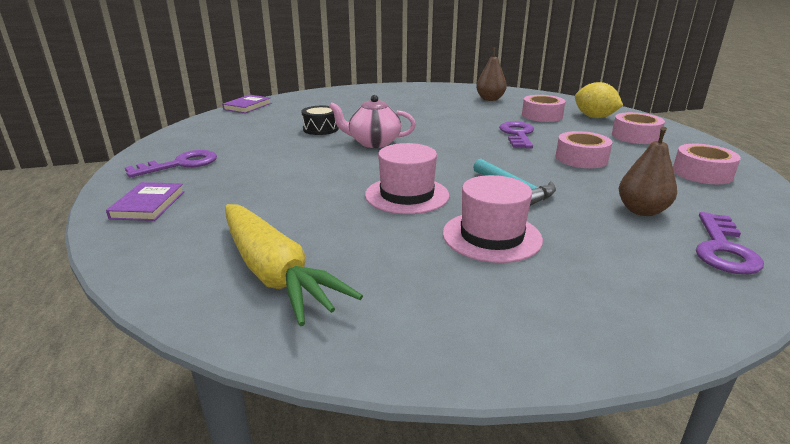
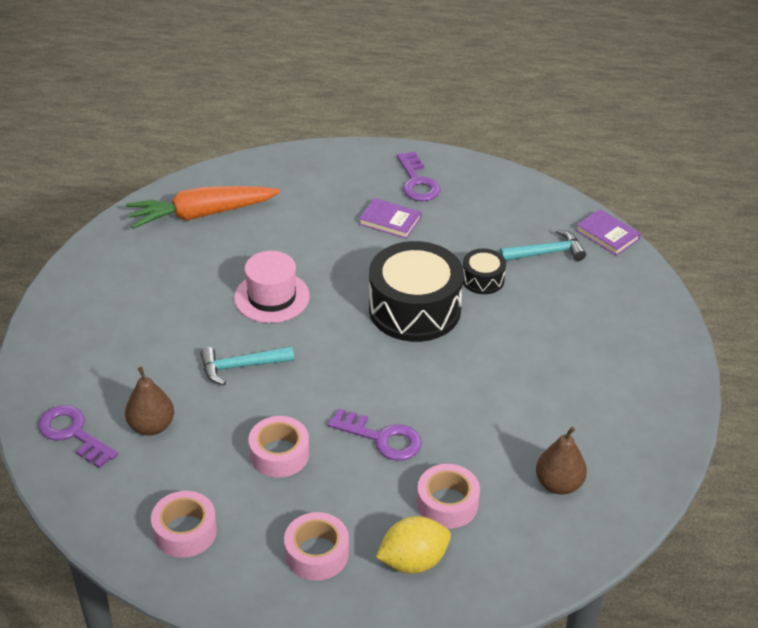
camera: 110 degrees right, 15 degrees up
(148, 205) = (337, 167): purple book -> purple book (390, 221)
(274, 273) = (201, 214): yellow carrot -> orange carrot
(277, 117) = (546, 253): none -> turquoise hammer
(373, 143) = (414, 309): pink teapot -> black drum
(491, 236) = (177, 319): pink hat -> none

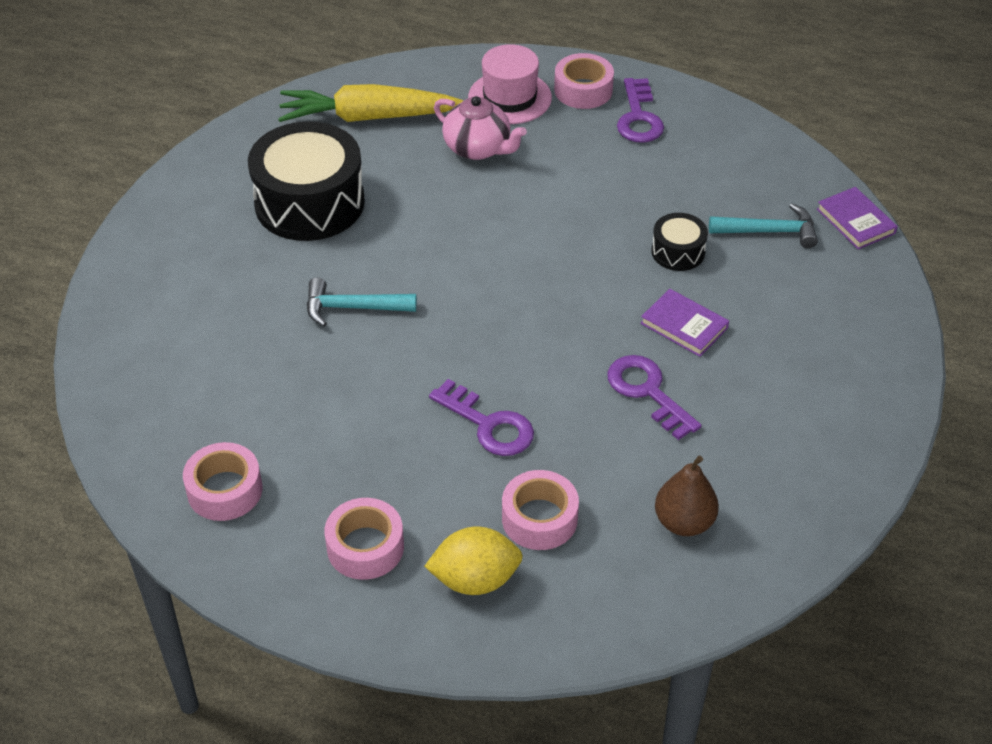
camera: 15 degrees right, 5 degrees up
(73, 434) = (138, 352): purple key -> purple key (647, 392)
(151, 426) = (228, 360): brown pear -> none
(201, 214) = (367, 117): orange carrot -> yellow carrot
(272, 297) = (416, 230): pink hat -> pink hat (510, 97)
(279, 454) = (362, 420): pink tape -> pink tape (583, 90)
(299, 225) = (478, 148): none -> pink teapot
(390, 221) = (589, 160): purple book -> purple book (684, 325)
(414, 309) = (581, 274): black drum -> black drum (309, 203)

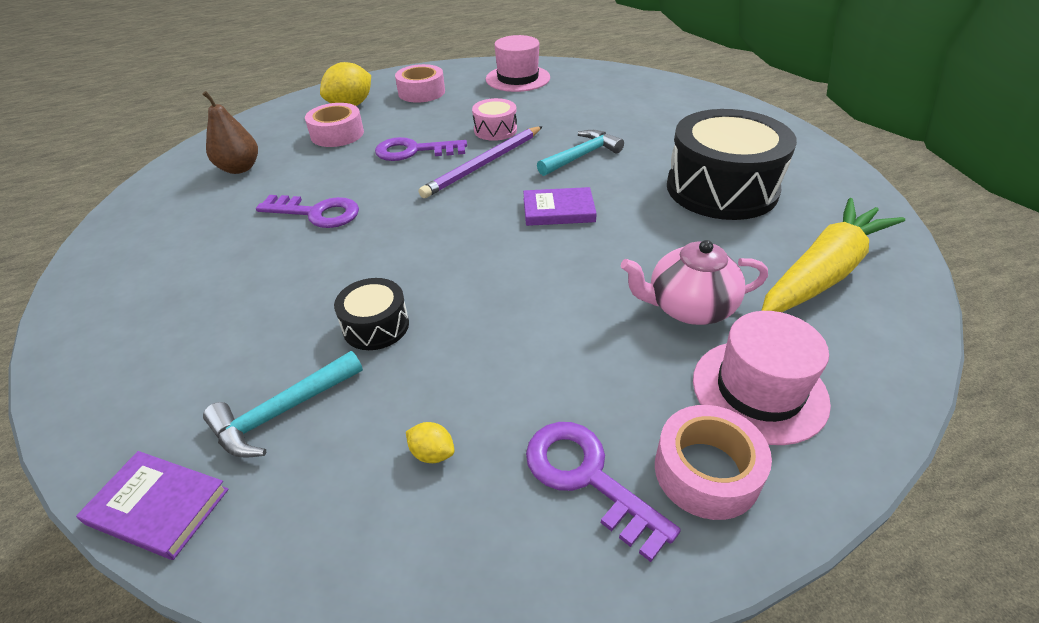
camera: 140 degrees right, 5 degrees down
(225, 490) = (518, 78): pink tape -> pink hat
(376, 402) = (495, 130): none -> pink drum
(446, 357) = (484, 164): none -> purple pencil
(684, 325) = (319, 268): purple book -> purple book (558, 210)
(702, 166) = (432, 453): none -> yellow lemon

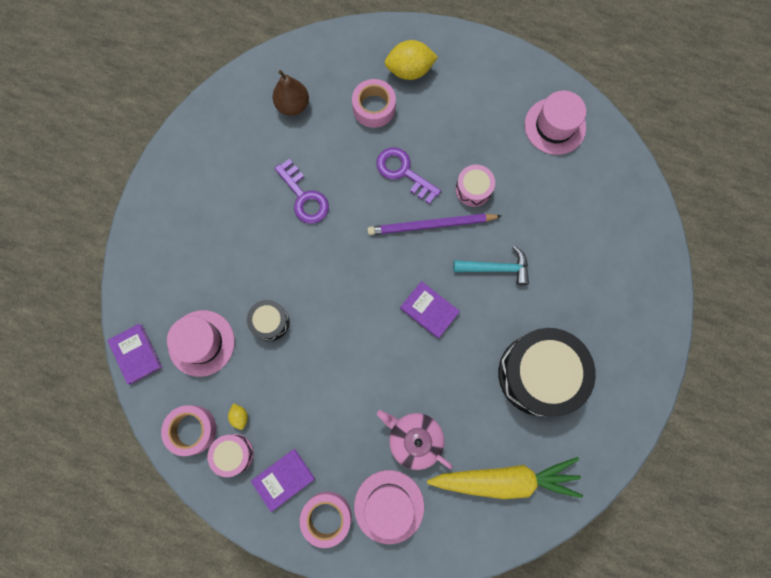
camera: 40 degrees right, 35 degrees up
(282, 412) = (201, 343): turquoise hammer -> pink hat
(421, 92) = (470, 90): pink tape -> pink tape (192, 429)
(471, 510) = (233, 454): none -> pink drum
(587, 478) = (283, 479): purple key -> purple book

